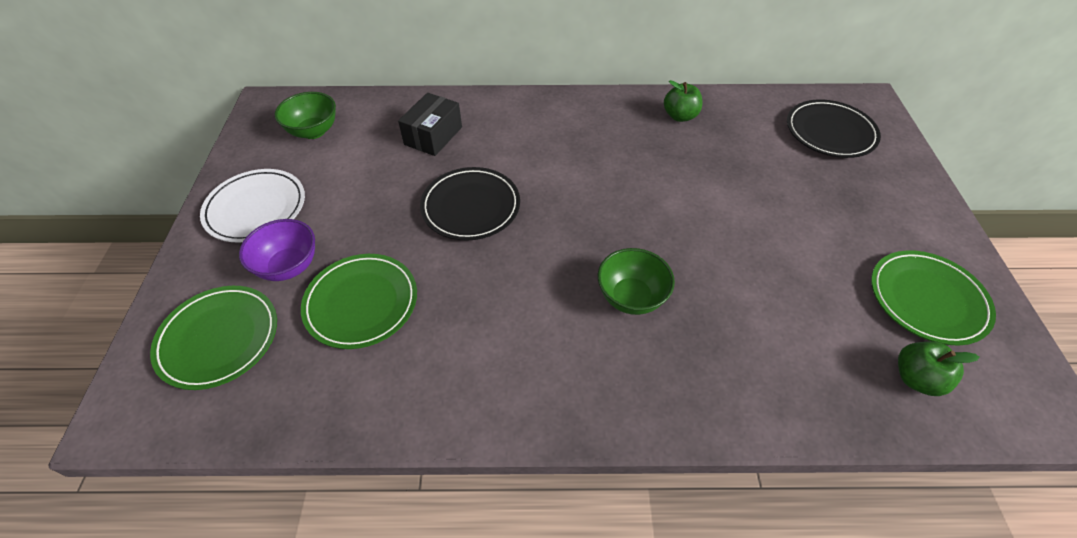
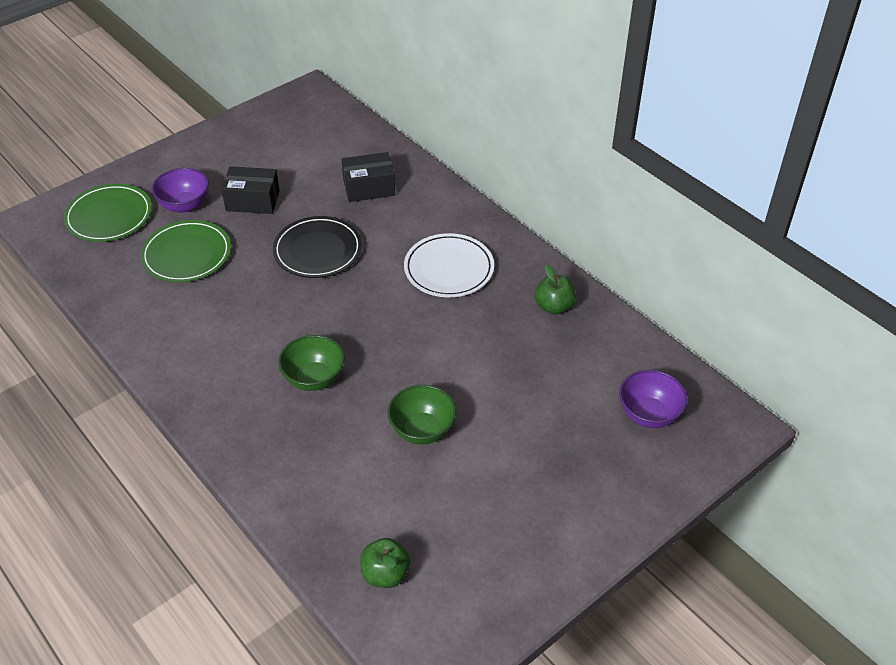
camera: 50 degrees right, 5 degrees down
(256, 208) = (214, 158): white plate -> white plate (449, 269)
(313, 131) = (309, 131): green bowl -> green bowl (422, 430)
(351, 214) = (252, 201): none -> black box
(830, 132) = (648, 414): black plate -> purple bowl
(927, 299) = (482, 556): green plate -> none

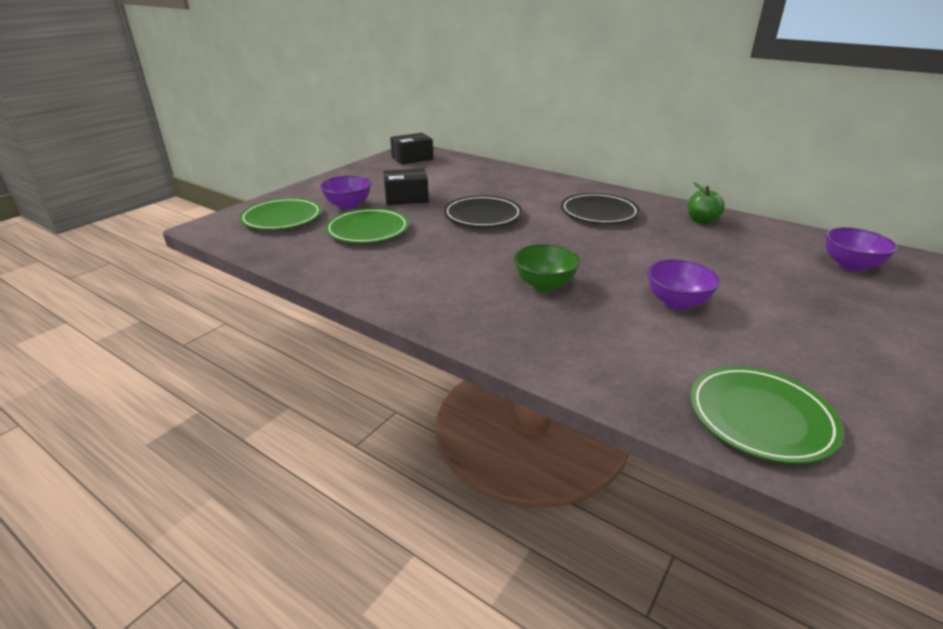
camera: 15 degrees left, 15 degrees down
(369, 188) = (496, 183): black box -> black box (412, 158)
(385, 574) = (760, 417): green apple -> green plate
(422, 430) = (676, 303): green bowl -> purple bowl
(449, 269) = (599, 213): white plate -> black plate

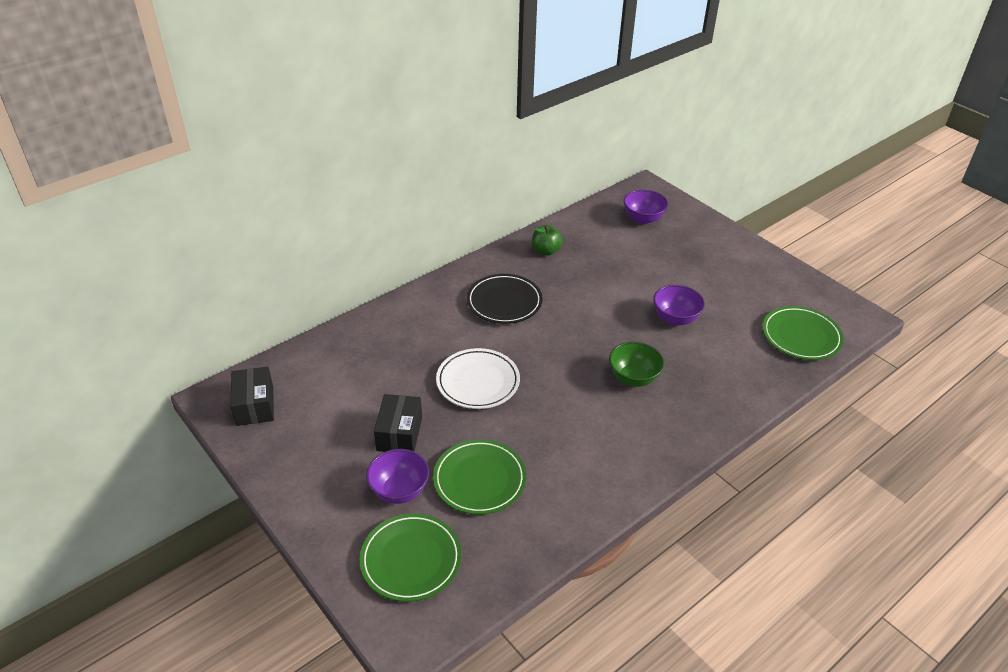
camera: 75 degrees left, 10 degrees up
(482, 215) = (478, 382): black plate -> white plate

